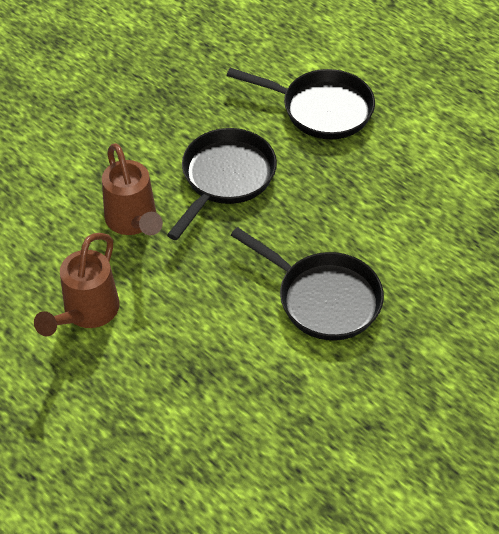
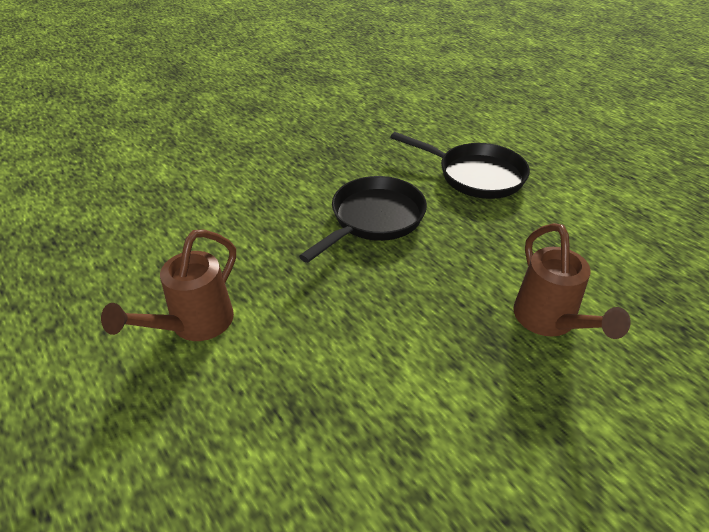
camera: 10 degrees right, 10 degrees down
(134, 222) = (273, 246): brown watering can -> brown watering can (550, 322)
(323, 298) = (460, 345): black pan -> none

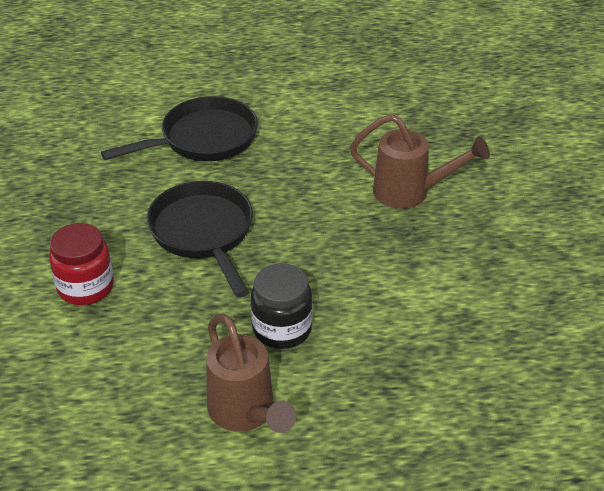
camera: 60 degrees left, 0 degrees up
(273, 190) = (85, 287): none -> red jar
(301, 307) = (282, 329): none -> black jar

